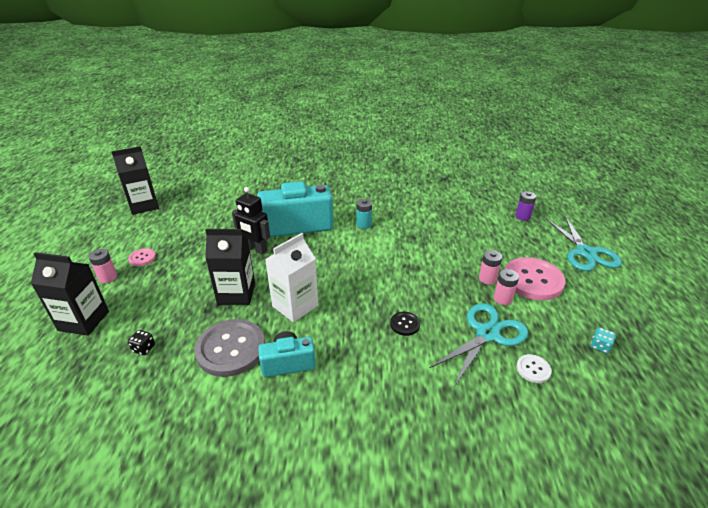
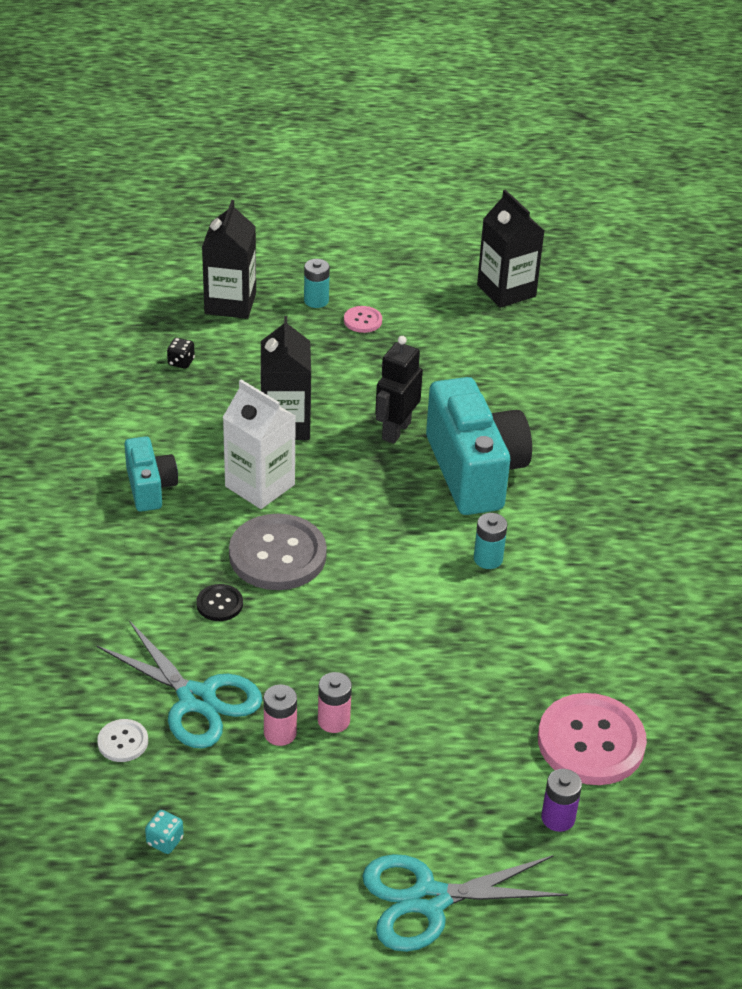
camera: 85 degrees right, 5 degrees up
(108, 277) = (316, 301): pink battery -> turquoise battery
(231, 349) = (177, 434): grey button -> grey button (277, 555)
(533, 280) = (333, 787): pink button -> pink button (591, 742)

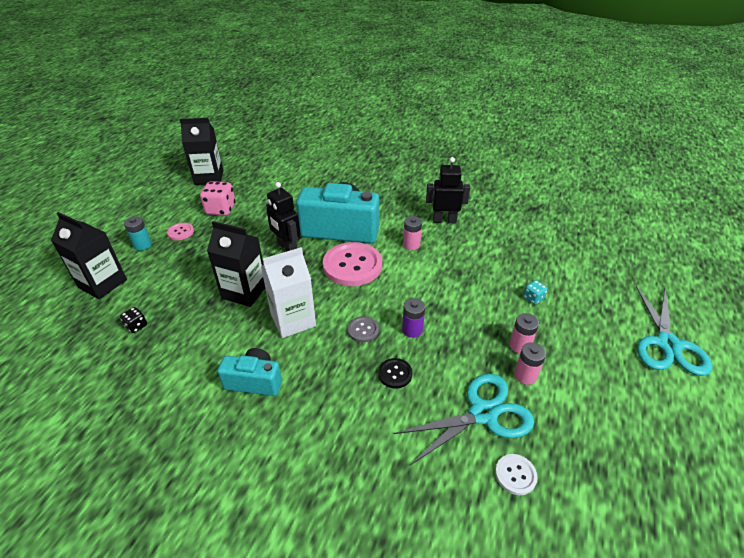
camera: 65 degrees left, 0 degrees up
(165, 841) = (619, 473): turquoise dice -> turquoise dice (533, 298)
(277, 555) = (363, 330): grey button -> grey button, size x0.46
(437, 335) = (221, 209): none -> pink dice
(488, 559) = (411, 245): turquoise battery -> pink battery
(558, 818) = (607, 277): purple battery -> purple battery (412, 330)
(581, 584) = (444, 220): none -> black robot
(591, 742) = (556, 250): pink button -> pink button (352, 265)

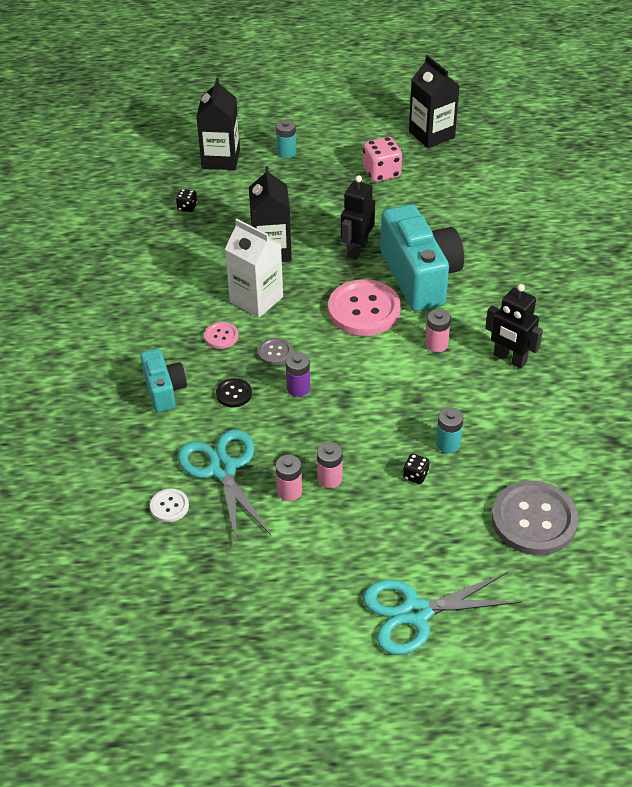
camera: 65 degrees right, 5 degrees up
(180, 232) = (323, 165): pink button -> pink button (221, 336)
(254, 381) = (172, 307): turquoise camera -> turquoise camera (164, 390)
(444, 220) = (509, 359): black robot -> black robot turned 150 degrees clockwise
(483, 414) = (223, 469): turquoise scissors -> turquoise scissors turned 150 degrees counterclockwise
(508, 272) = (448, 444): none -> turquoise battery
(533, 298) = (415, 475): turquoise dice -> black dice
(590, 260) = (534, 520): none -> grey button

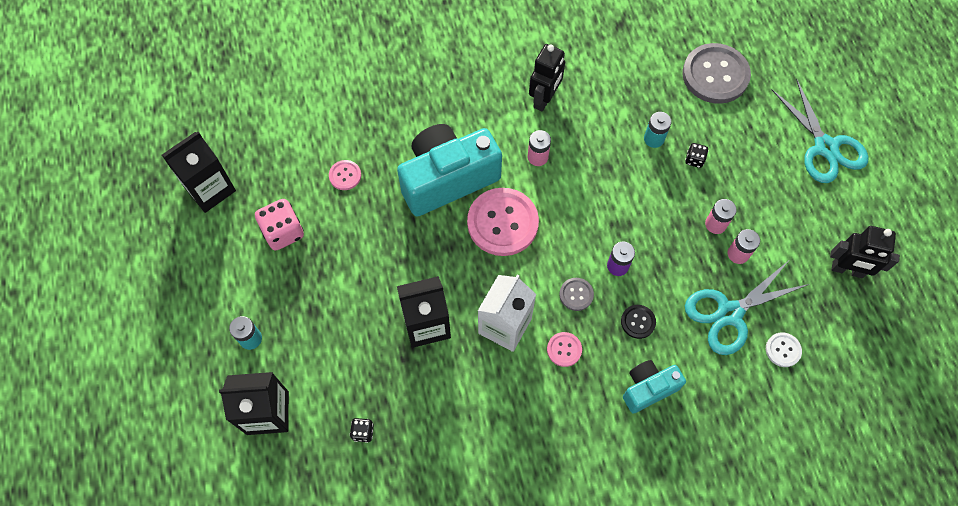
camera: 100 degrees left, 20 degrees up
(357, 249) = (414, 241): black robot -> black robot (847, 270)
(433, 211) = (345, 175): none -> pink button

